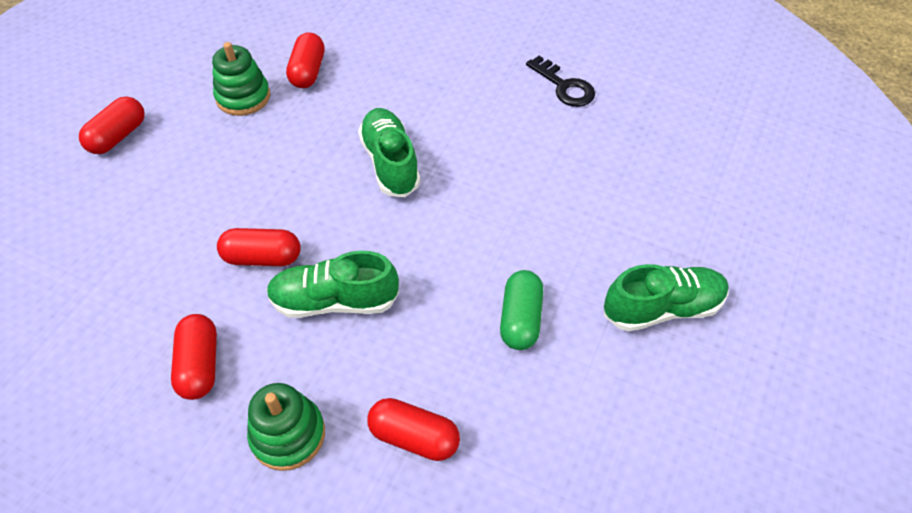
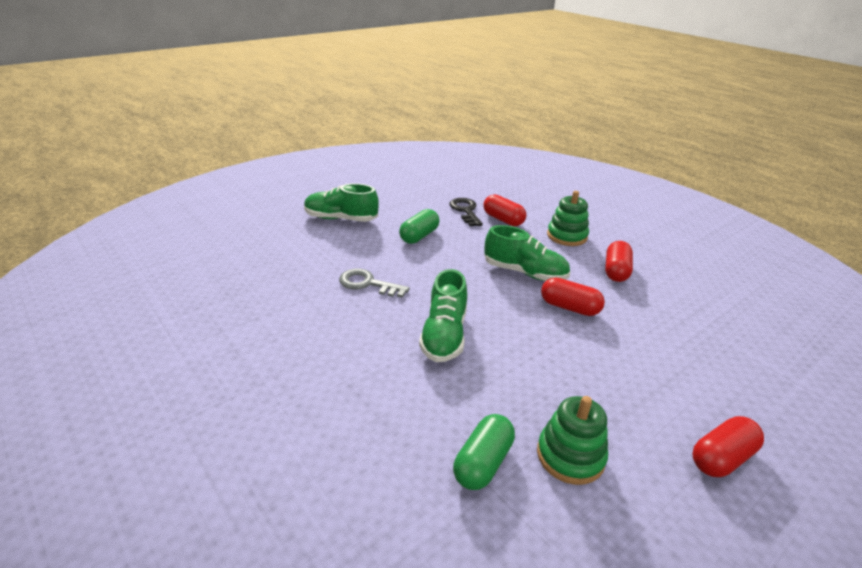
camera: 155 degrees left, 20 degrees down
(308, 72) = (483, 462): red capsule -> green capsule
(515, 197) = (368, 284): none -> grey key
(564, 86) = (240, 343): black key -> black key (465, 211)

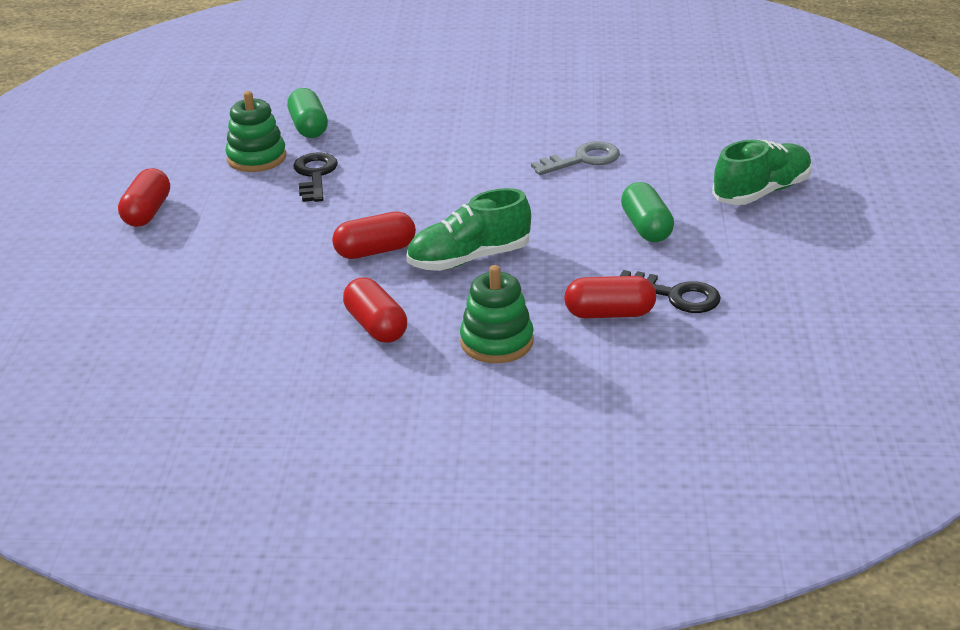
camera: 135 degrees right, 0 degrees up
(444, 335) = (446, 166): green shoe -> none
(541, 395) = (315, 175): none -> black key

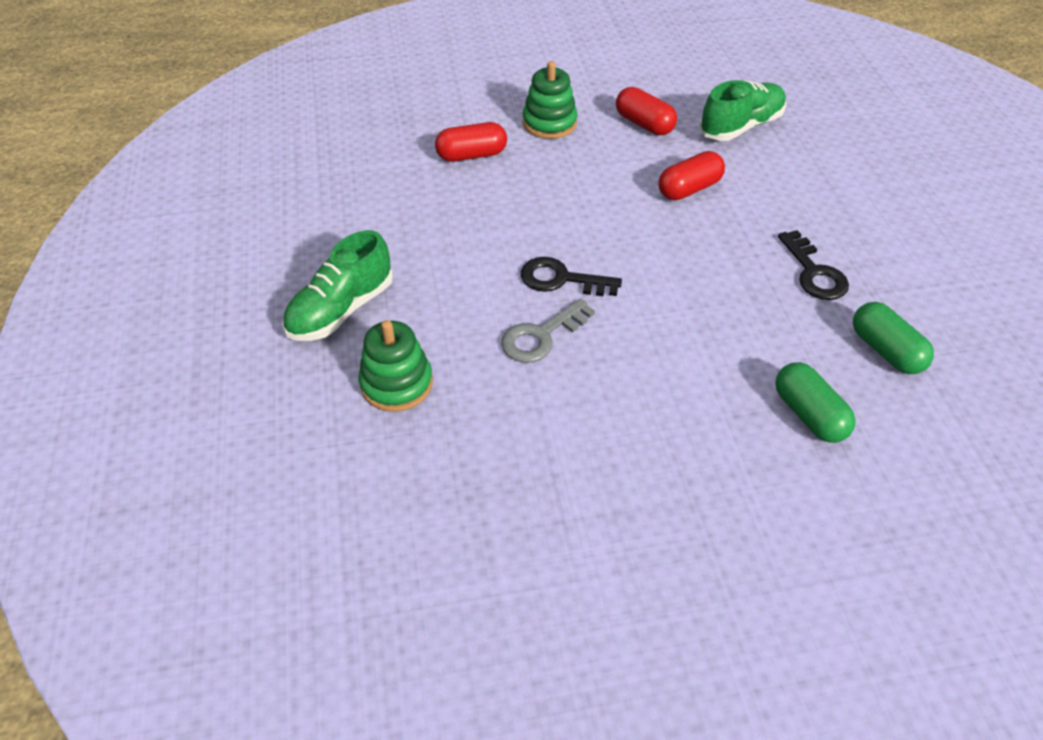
camera: 165 degrees right, 15 degrees up
(147, 212) = (927, 204): red capsule -> none
(256, 158) = (896, 290): green stacking toy -> green stacking toy (396, 383)
(469, 259) = (604, 191): green shoe -> green shoe (741, 126)
(646, 227) = (455, 246): green capsule -> green capsule (809, 414)
(676, 295) = (421, 177): black key -> black key (561, 279)

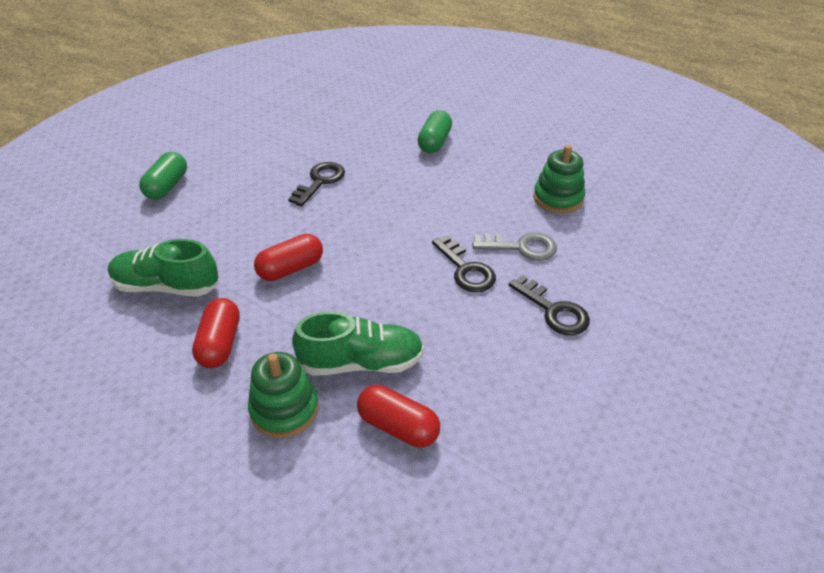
camera: 135 degrees left, 5 degrees down
(341, 310) = (649, 350): green shoe -> green shoe (361, 362)
(396, 383) = (643, 277): green stacking toy -> green stacking toy (558, 198)
(449, 293) = (553, 311): none -> black key
(689, 189) = (291, 269): red capsule -> red capsule turned 45 degrees counterclockwise
(885, 351) = (356, 139): green capsule -> green capsule (167, 186)

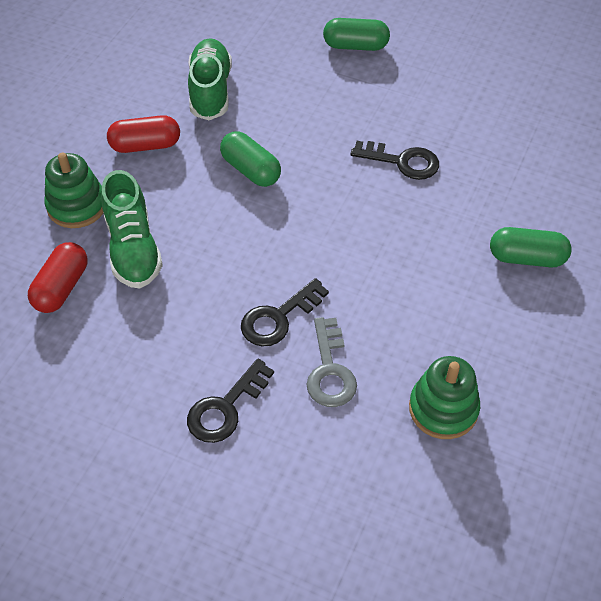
camera: 80 degrees right, 10 degrees up
(291, 269) = (250, 170): red capsule -> green capsule

